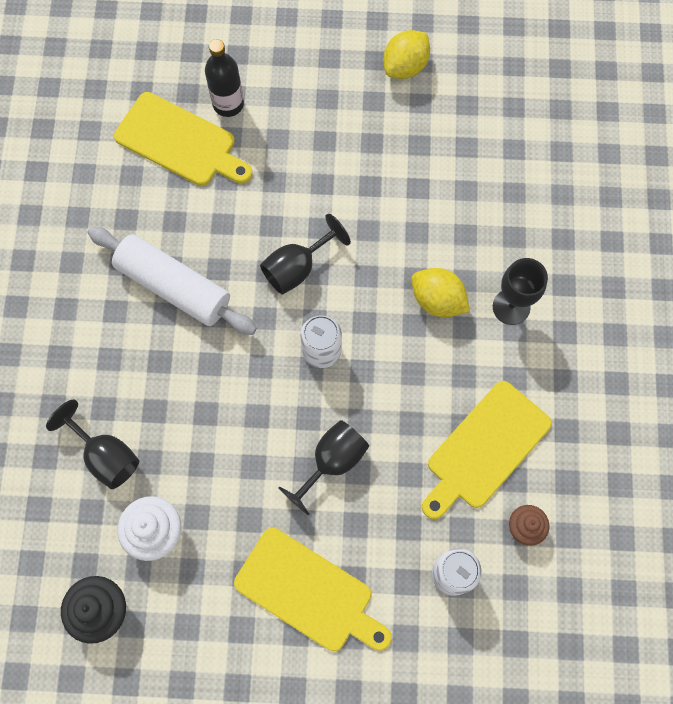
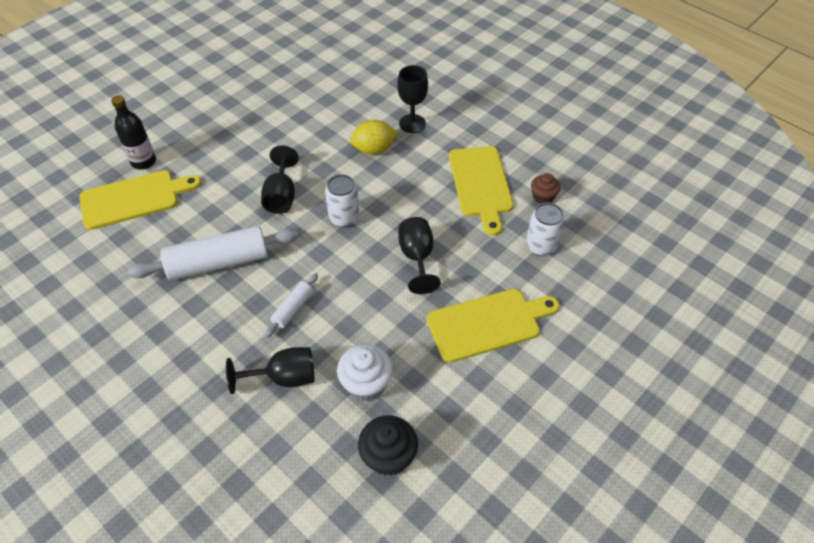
camera: 50 degrees left, 20 degrees down
(179, 399) = (293, 309): none -> white rolling pin
(405, 66) = (228, 78): yellow lemon -> none

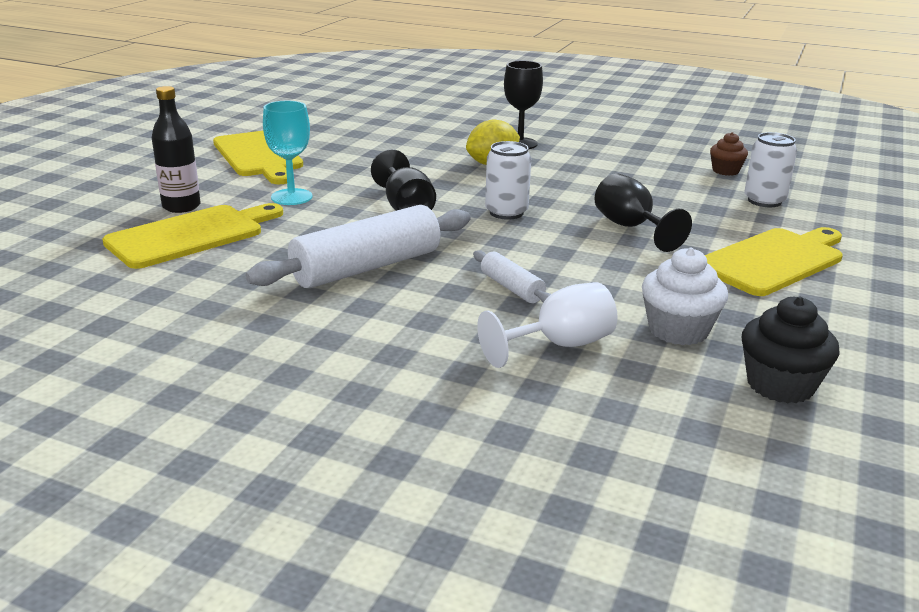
camera: 20 degrees left, 25 degrees down
(216, 165) = (291, 197): none -> turquoise goblet
(284, 377) = (559, 345): black goblet -> white goblet
(293, 309) = (512, 288): white rolling pin -> white rolling pin turned 45 degrees counterclockwise
(481, 184) = (646, 171): yellow cutting board -> yellow cutting board (259, 156)

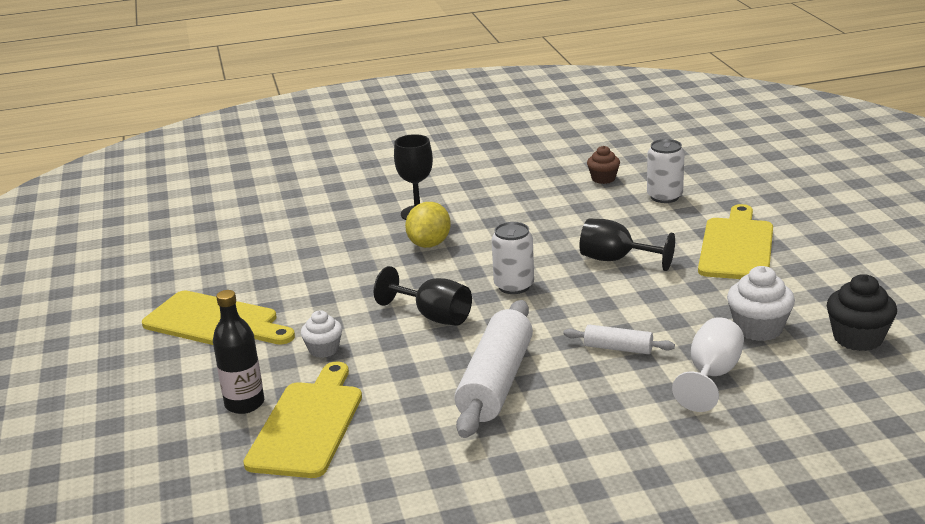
camera: 35 degrees left, 0 degrees up
(291, 197) = (324, 349): turquoise goblet -> white cupcake

